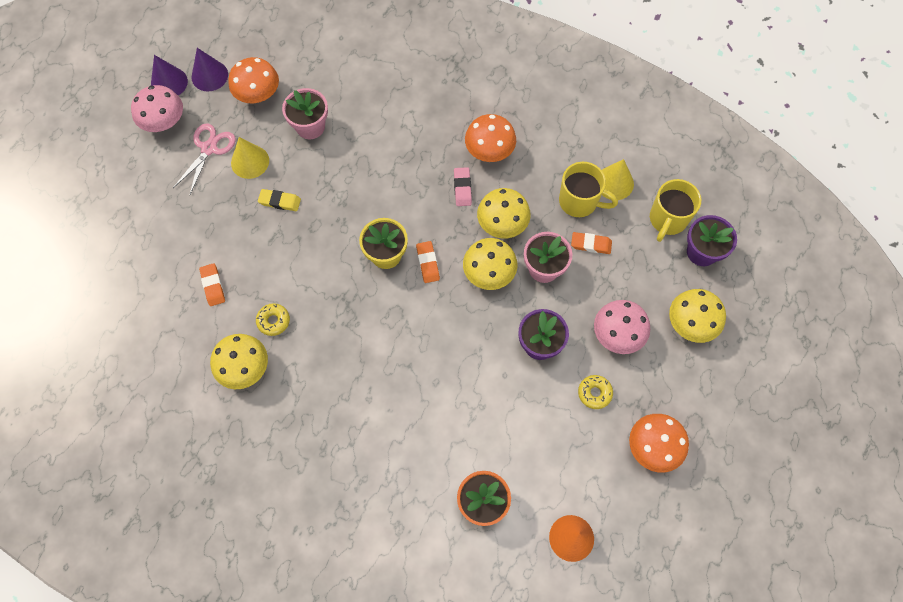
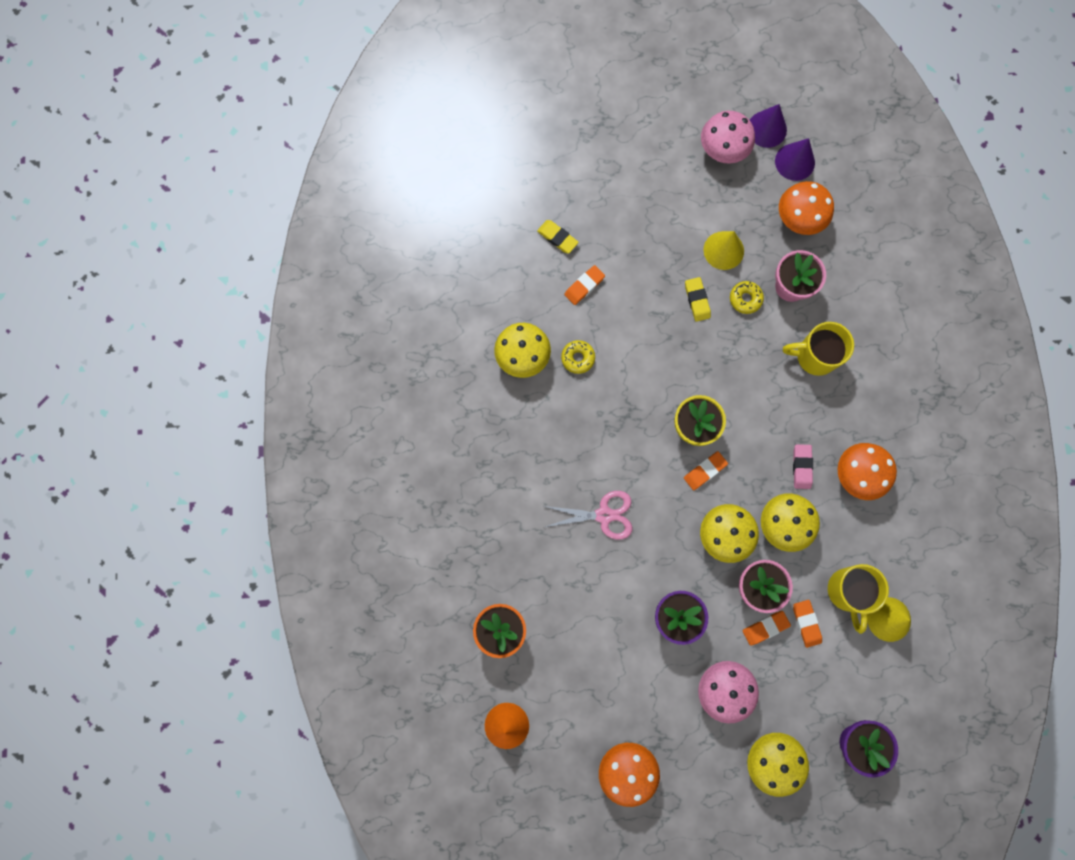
camera: 65 degrees right, 10 degrees up
(156, 288) = (557, 238): none -> yellow eraser
(209, 148) = (717, 205): pink scissors -> pink scissors (604, 515)
(462, 188) = (801, 467): pink eraser -> pink eraser turned 60 degrees counterclockwise
(580, 277) = (765, 628): none -> orange eraser
(594, 393) = (652, 691): yellow donut -> yellow donut (745, 299)
(667, 220) = (875, 692): yellow mug -> yellow mug (814, 356)

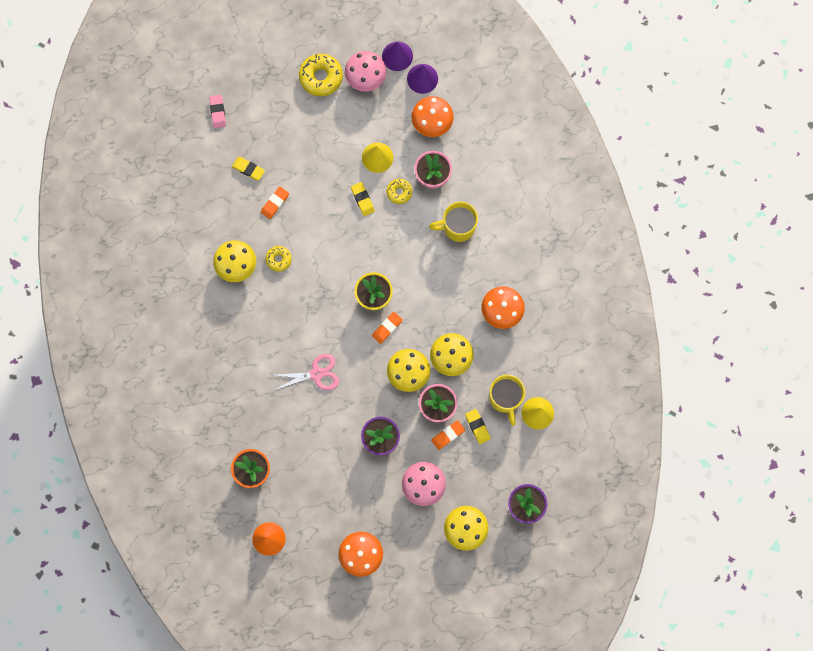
camera: 10 degrees left, 0 degrees up
(666, 139) = (321, 77): none -> yellow donut
(801, 467) = (459, 312): pink eraser -> pink eraser (218, 112)
(806, 623) = (477, 426): orange eraser -> yellow eraser

